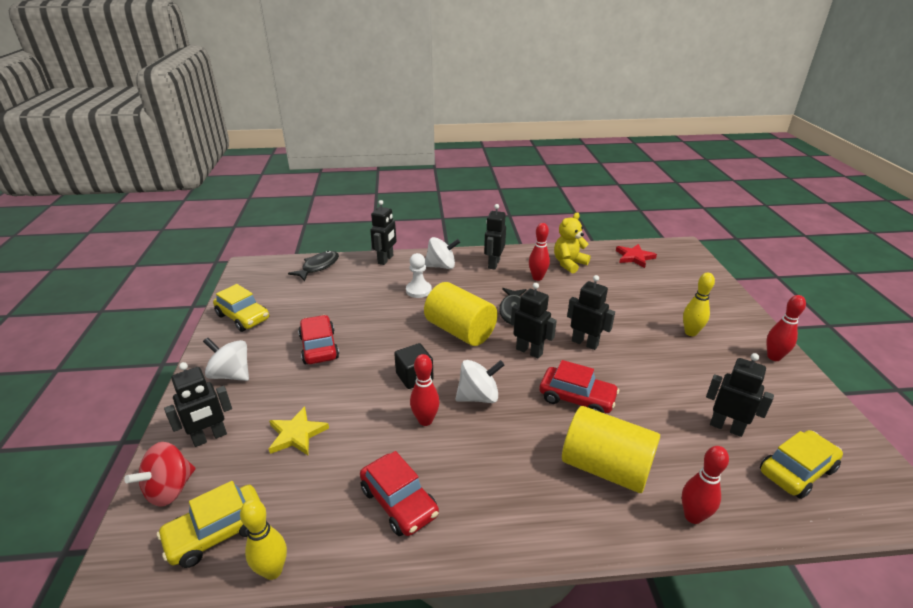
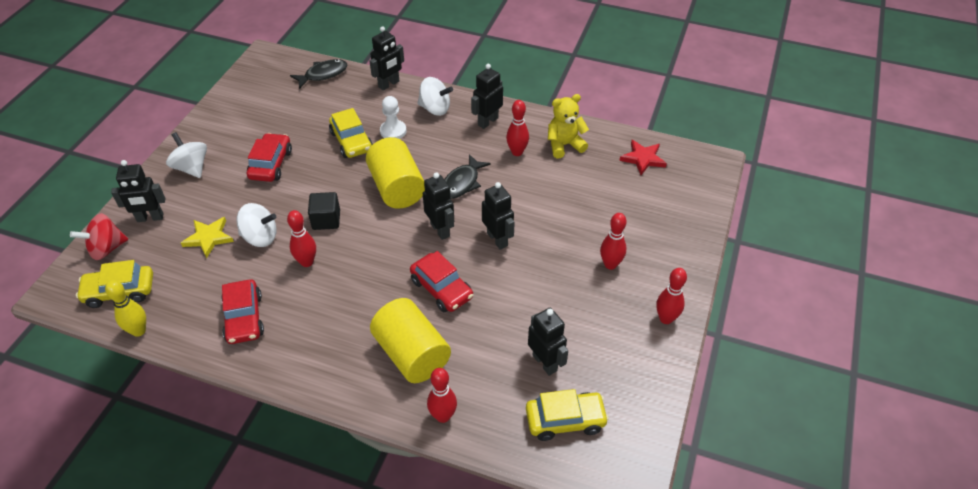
camera: 25 degrees right, 15 degrees up
(243, 317) = (230, 113): yellow car -> yellow car (351, 141)
(478, 397) = (363, 257): white spinning top -> white spinning top (260, 237)
(690, 332) = (610, 264): yellow bowling pin -> red bowling pin

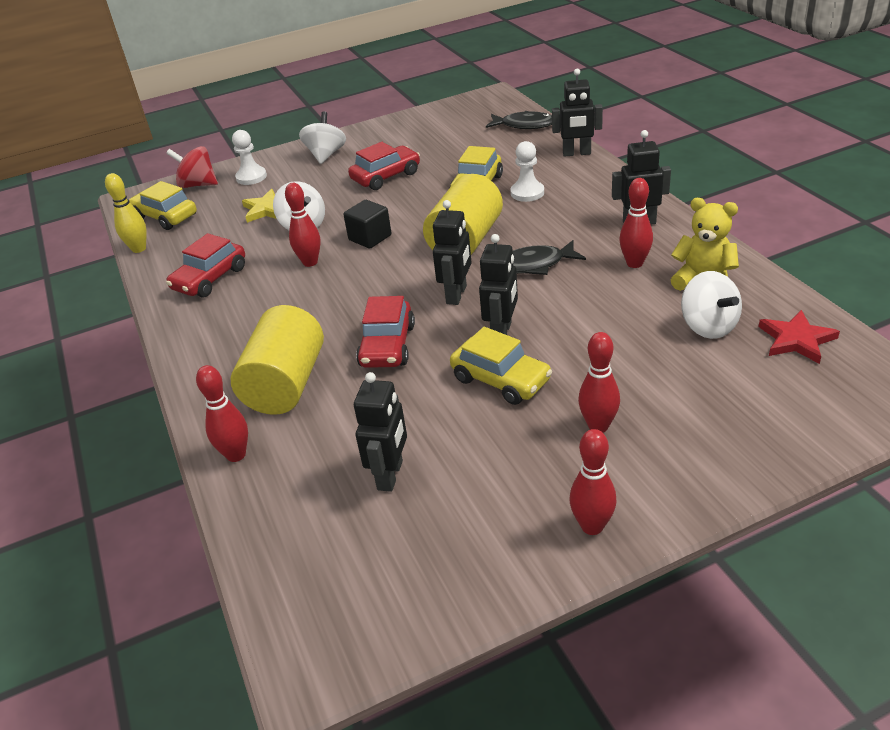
camera: 50 degrees right, 10 degrees down
(150, 218) = (251, 177): black robot -> white pawn
(435, 109) = (596, 190): white spinning top -> white spinning top (708, 326)
(565, 420) = (333, 545): yellow car -> yellow car (501, 379)

